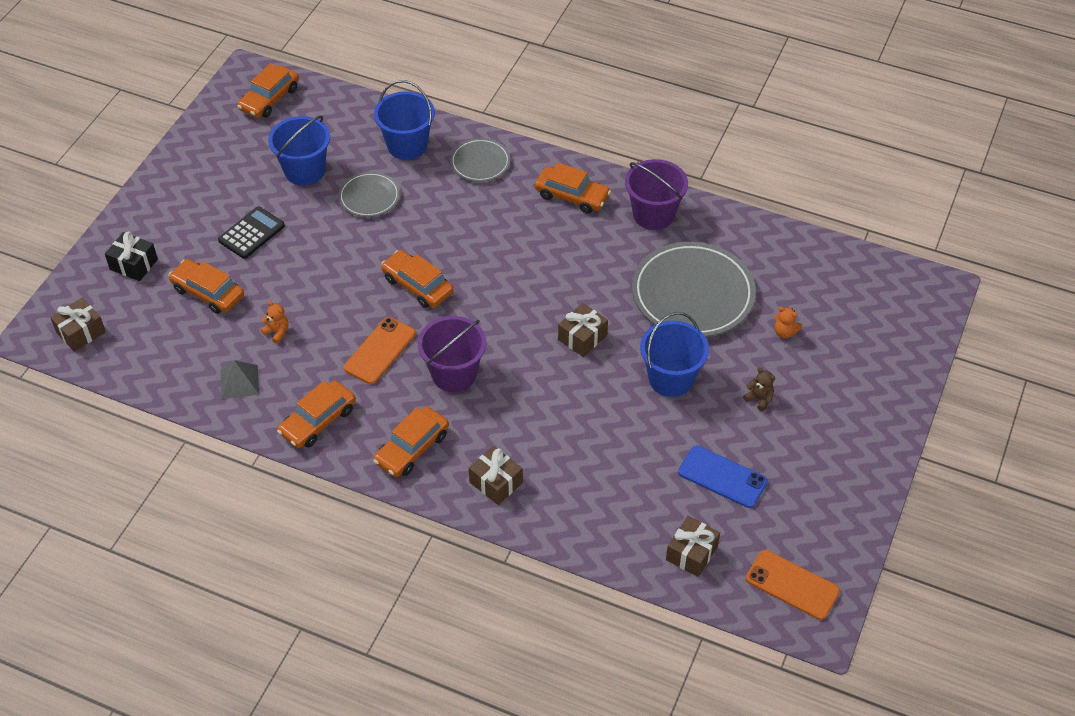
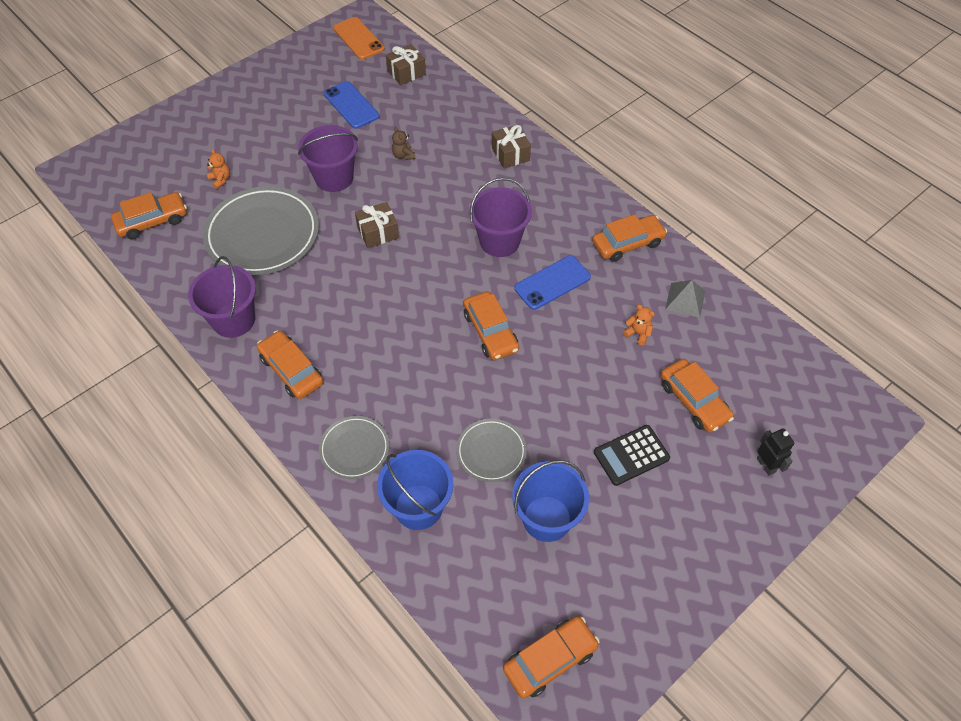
camera: 155 degrees left, 5 degrees up
(81, 332) = (829, 404): brown gift -> none
(134, 264) = (766, 465): black gift -> black robot
(277, 332) = (638, 333): orange teddy bear -> orange teddy bear turned 150 degrees clockwise
(380, 351) = (552, 282): orange phone -> blue phone
(412, 448) = (561, 197): orange car -> orange car (152, 221)
(671, 378) = (334, 178): blue bucket -> purple bucket
(759, 399) = (283, 142): brown teddy bear -> brown teddy bear (403, 155)

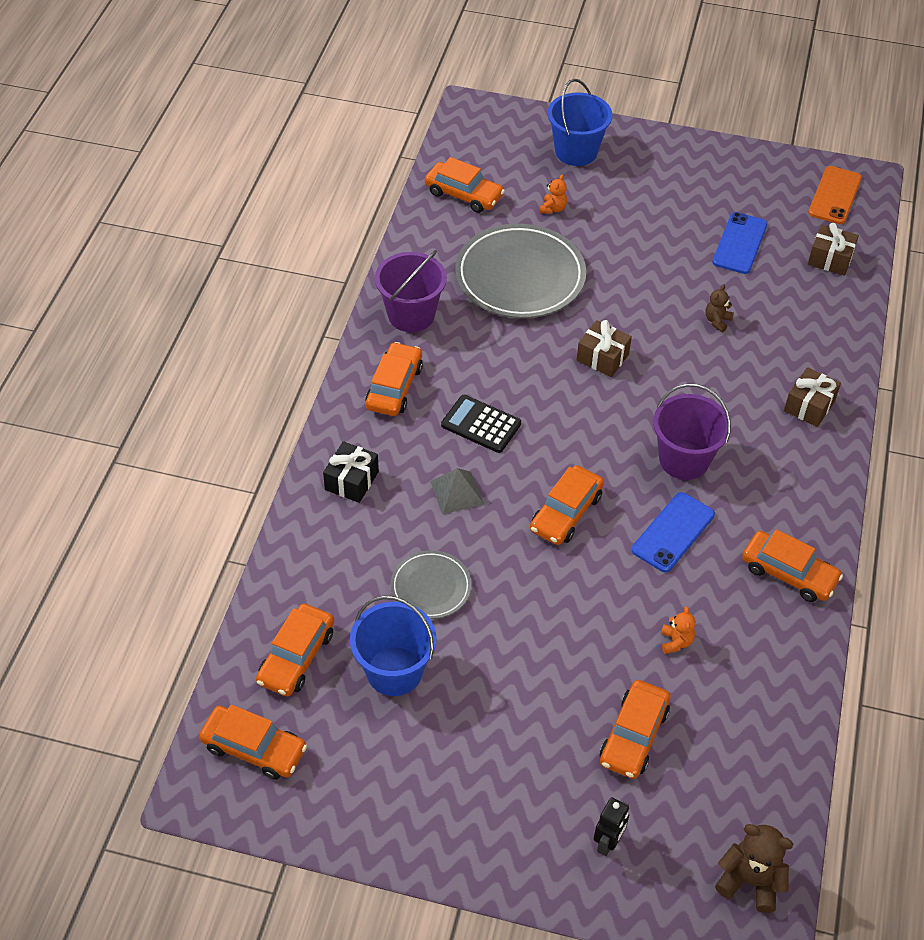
camera: 55 degrees right, 5 degrees down
(334, 178) = (636, 286): purple bucket -> none
(354, 449) = (351, 480): grey plate -> black gift
(418, 507) = (330, 562): blue bucket -> blue bucket (576, 151)
(487, 581) = (296, 657): none -> orange car
(552, 282) = (673, 532): blue phone -> blue phone turned 75 degrees counterclockwise
(631, 455) = (520, 709): black calculator -> black calculator (481, 424)
(685, 300) = (761, 665): grey pyramid -> grey pyramid (457, 492)
(835, 402) = (750, 880): none -> brown teddy bear

